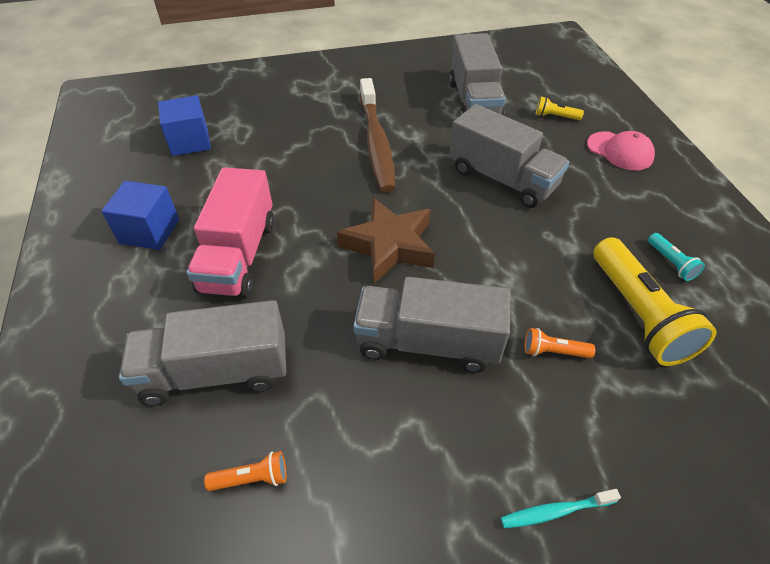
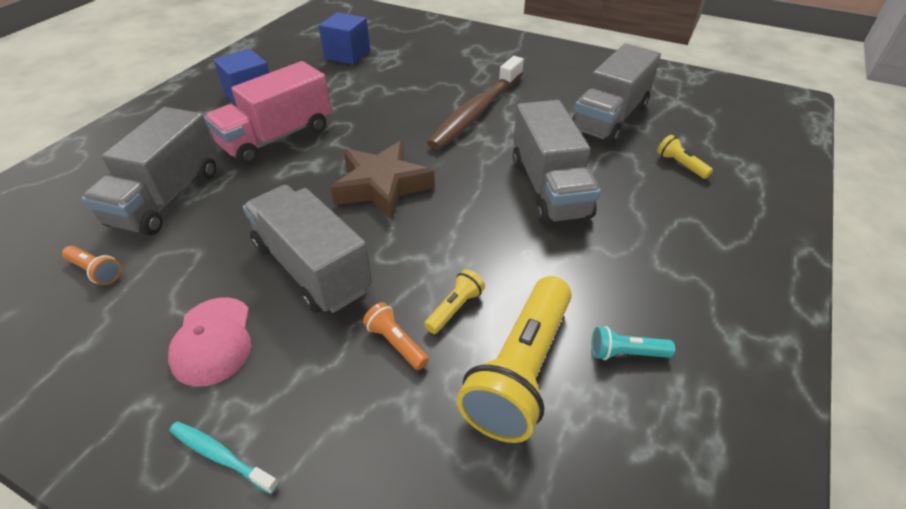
camera: 40 degrees right, 5 degrees down
(215, 372) = (167, 197): grey truck -> grey truck turned 105 degrees counterclockwise
(555, 302) = (455, 308): none -> yellow flashlight
(620, 151) = (714, 226): pink cap -> pink cap (213, 341)
(671, 263) = (626, 353): turquoise flashlight -> turquoise flashlight turned 75 degrees clockwise

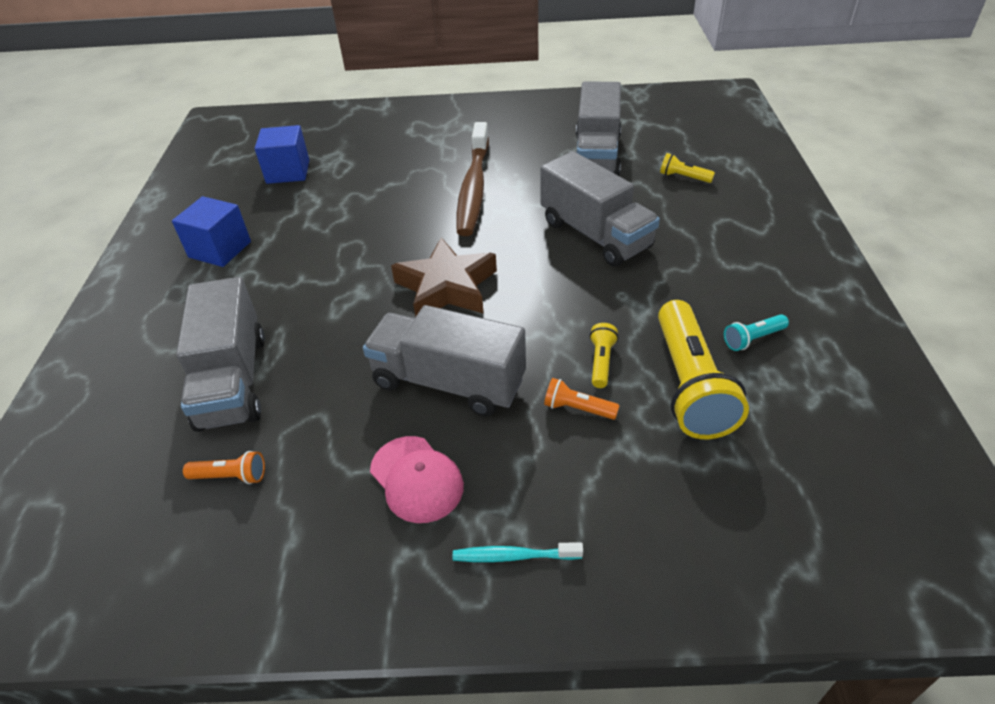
camera: 25 degrees left, 0 degrees up
(277, 137) = (294, 280): pink truck -> none

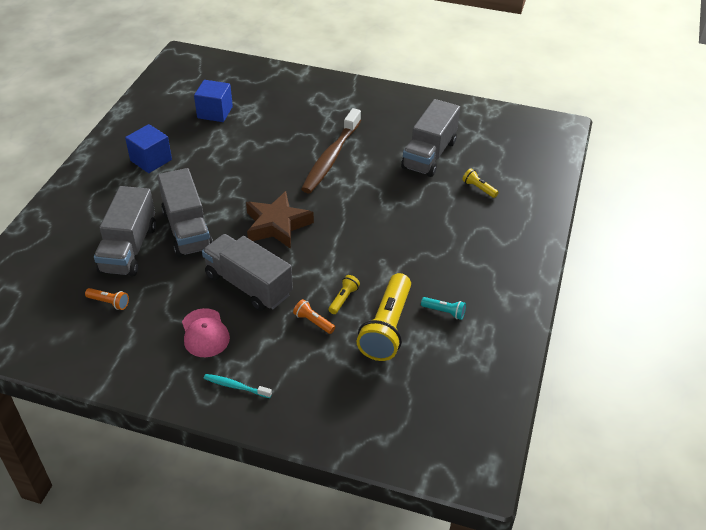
camera: 15 degrees right, 0 degrees up
(595, 234) = (391, 215): grey truck -> grey truck (187, 230)
(753, 339) = (444, 312): turquoise flashlight -> turquoise flashlight turned 150 degrees counterclockwise

